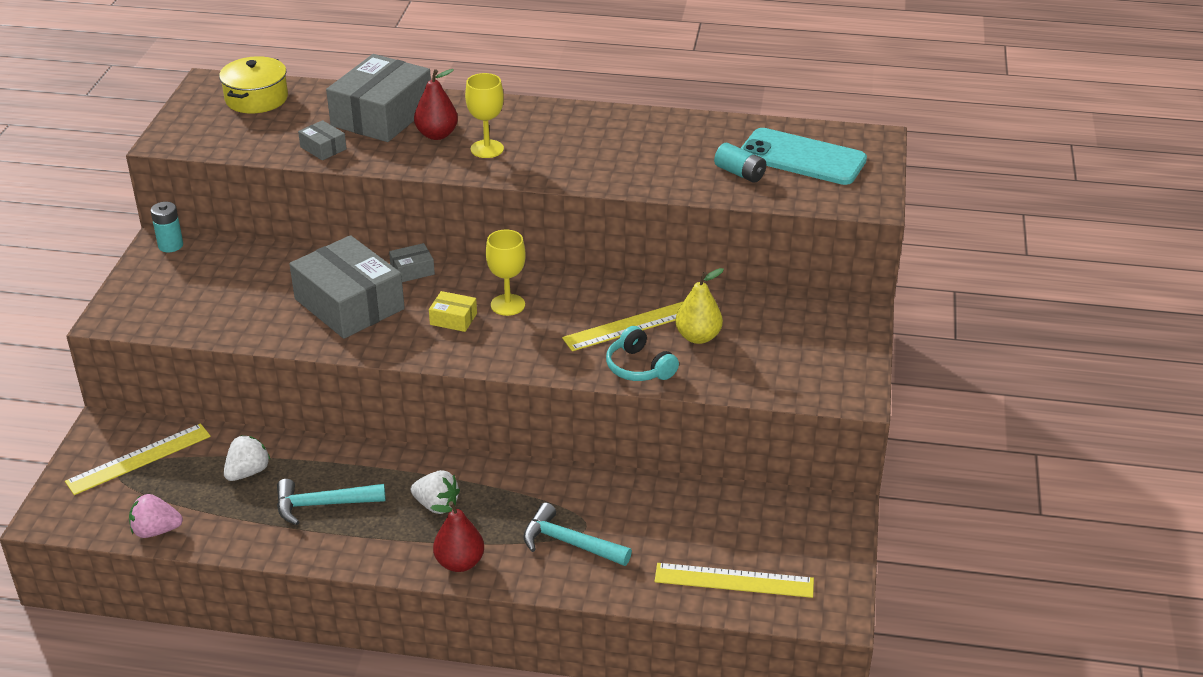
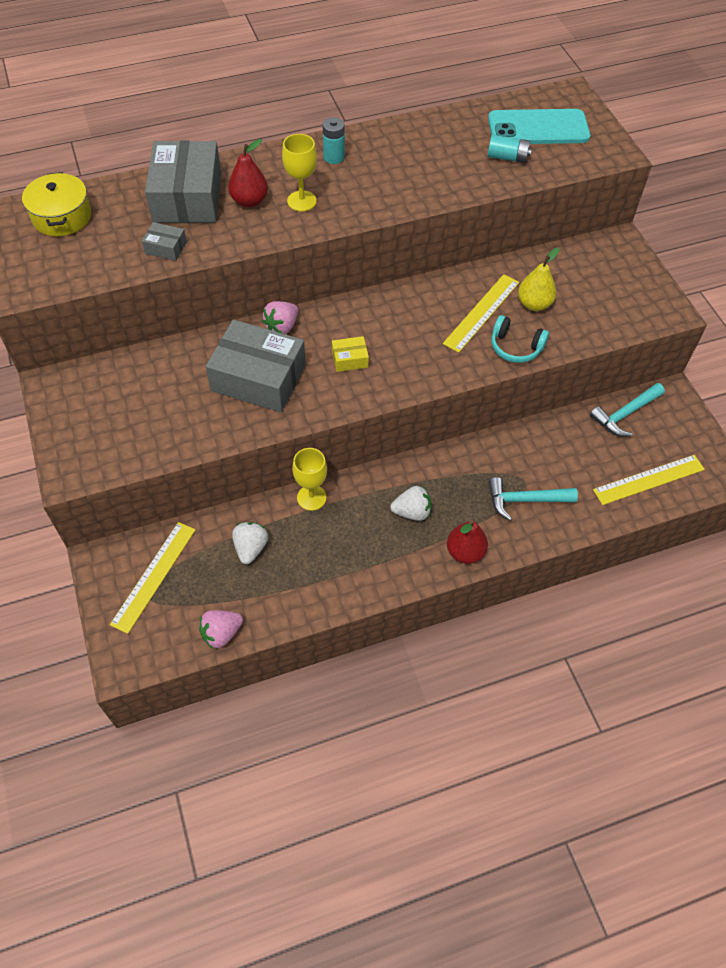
camera: 30 degrees left, 20 degrees up
(170, 245) = (61, 380): turquoise battery -> turquoise battery (334, 157)
(322, 504) = (329, 550): turquoise hammer -> turquoise hammer (625, 414)
(412, 270) = (282, 327): grey box -> pink strawberry
(508, 305) = (379, 330): yellow goblet -> yellow goblet (311, 497)

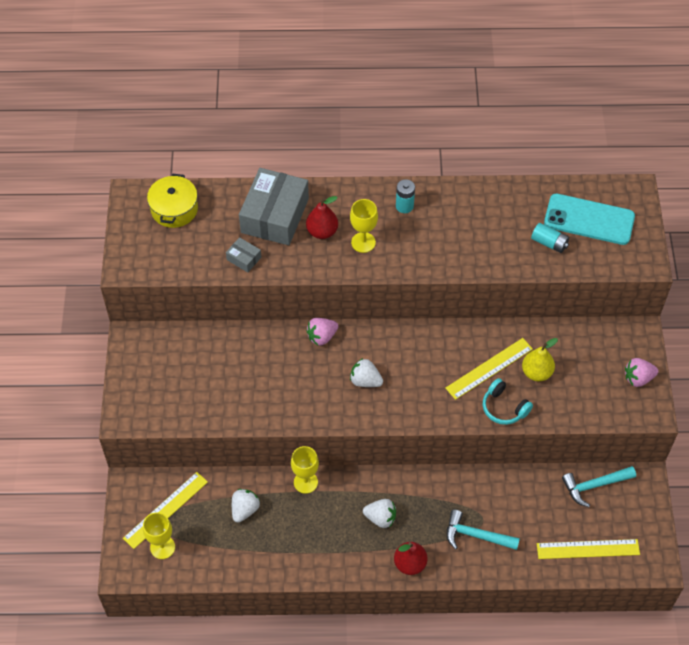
camera: 20 degrees right, 0 degrees up
(164, 621) = (162, 547): none -> yellow goblet
(221, 633) = (201, 570): pink strawberry -> pink strawberry (638, 378)
(258, 378) = (288, 377): grey box -> none
(350, 359) = (365, 381): yellow box -> white strawberry

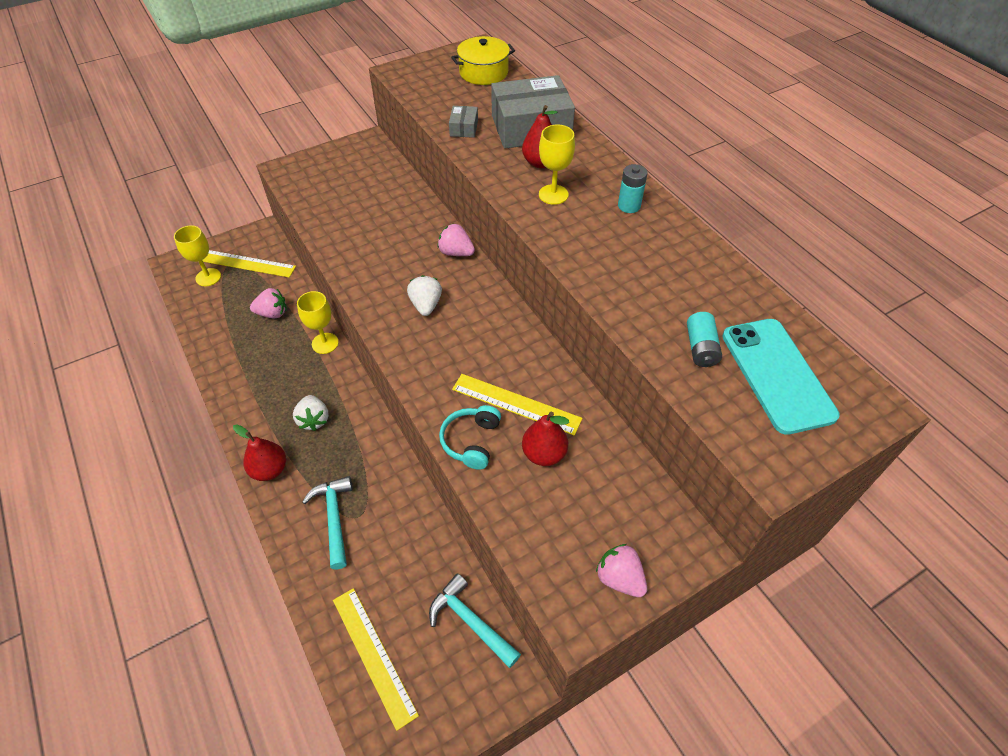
camera: 60 degrees right, 5 degrees down
(244, 509) = (272, 313): white strawberry -> pink strawberry
(536, 372) = (544, 454): yellow pear -> red pear

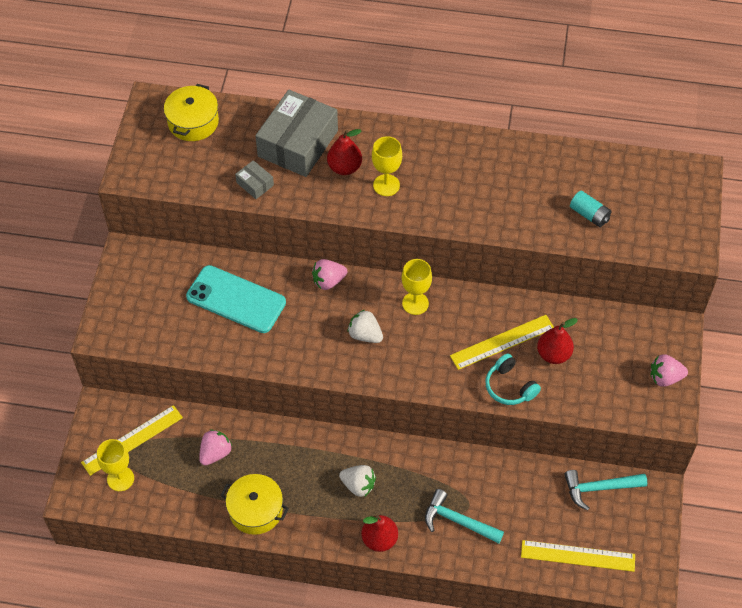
camera: 50 degrees left, 5 degrees up
(237, 368) = (255, 510): none -> yellow pot
(325, 343) = (286, 434): yellow goblet -> yellow goblet (415, 303)
(629, 206) = (439, 153): turquoise battery -> none
(777, 375) = (639, 196): turquoise phone -> turquoise phone (236, 300)

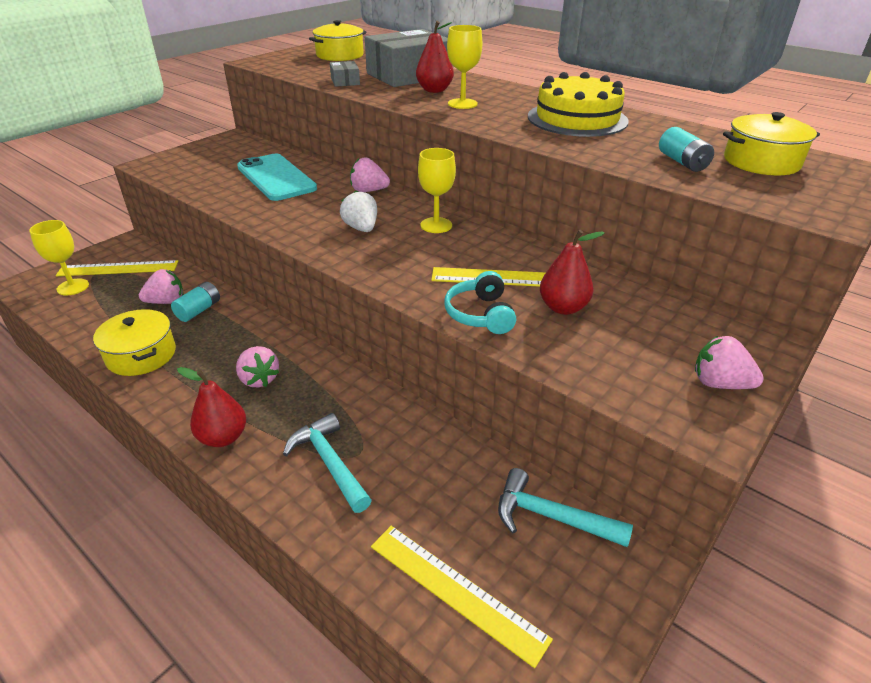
camera: 30 degrees right, 20 degrees down
(250, 448) = (199, 310): none -> turquoise battery
(358, 485) = (259, 379): white strawberry -> pink strawberry
(487, 173) = (577, 119): none -> yellow cake
(636, 189) = (761, 162): none -> yellow pot

